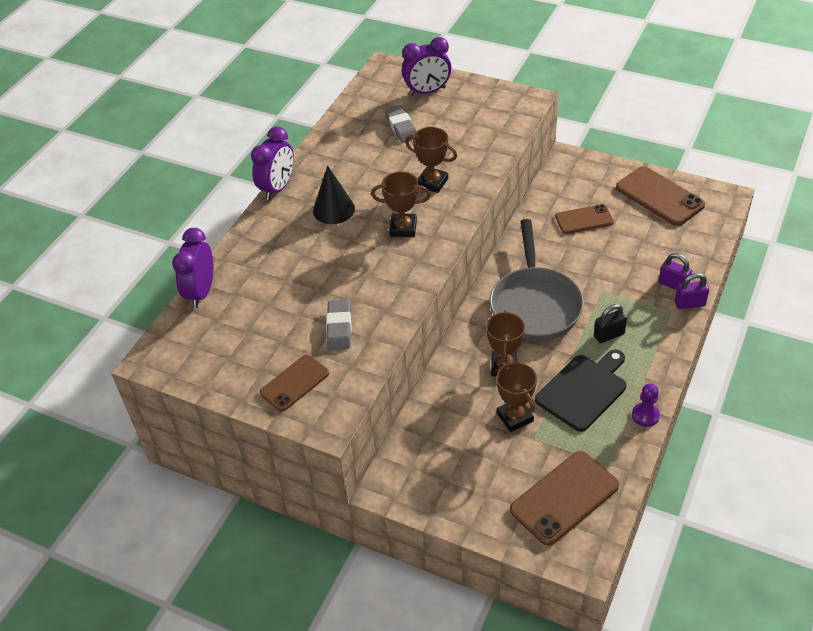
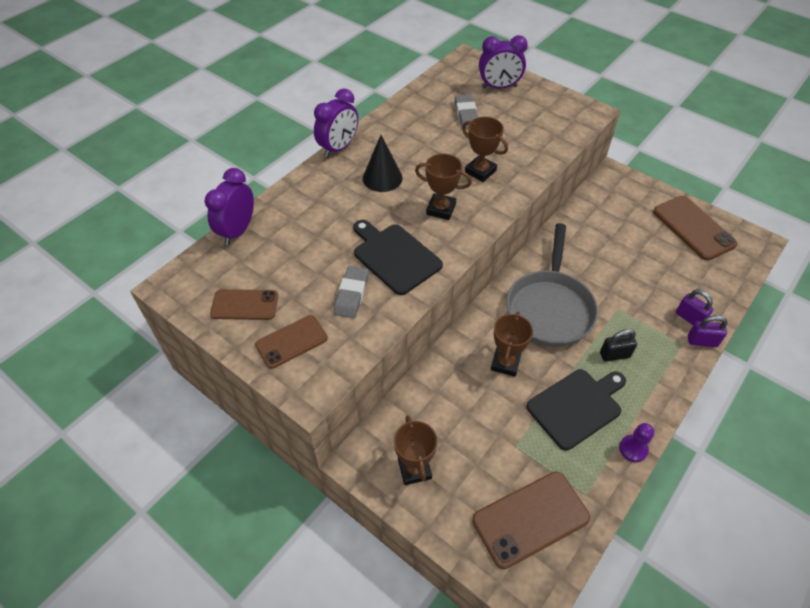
camera: 10 degrees right, 5 degrees up
(370, 283) = (394, 257): none -> black cutting board
(515, 417) = (502, 418): brown trophy -> brown trophy (414, 469)
(584, 219) = (616, 235): brown phone -> brown phone (244, 305)

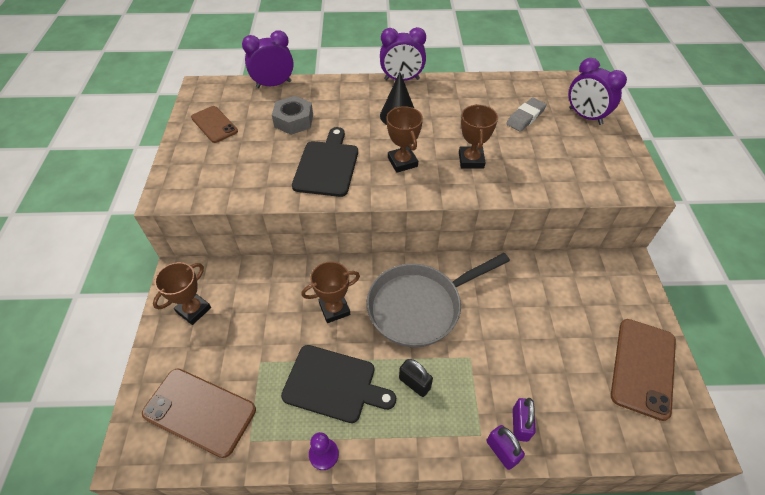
camera: 50 degrees right, 0 degrees up
(291, 342) = (202, 162): brown phone -> none
(309, 245) = (294, 121): none -> grey nut
(351, 294) = (269, 165): grey eraser -> none

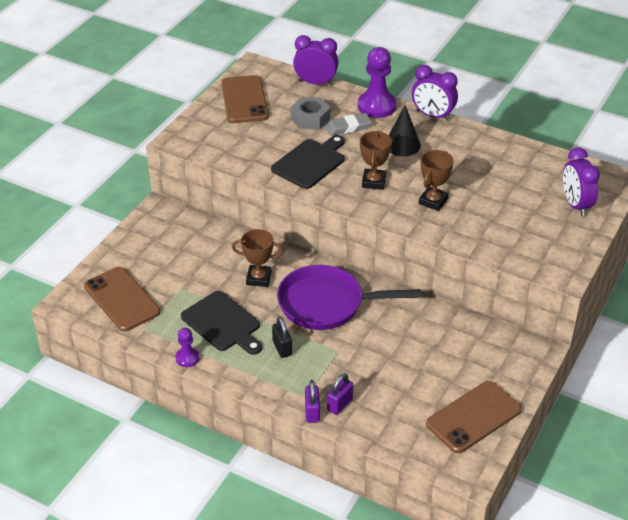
camera: 30 degrees right, 10 degrees down
(193, 310) = (155, 236): brown trophy -> none
(214, 124) = (244, 100): brown phone -> brown phone, size x1.57
(346, 87) = (376, 106): none -> purple pawn
(419, 306) = (326, 304): grey pan -> purple pan
(525, 117) = (517, 186): grey eraser -> grey eraser (348, 127)

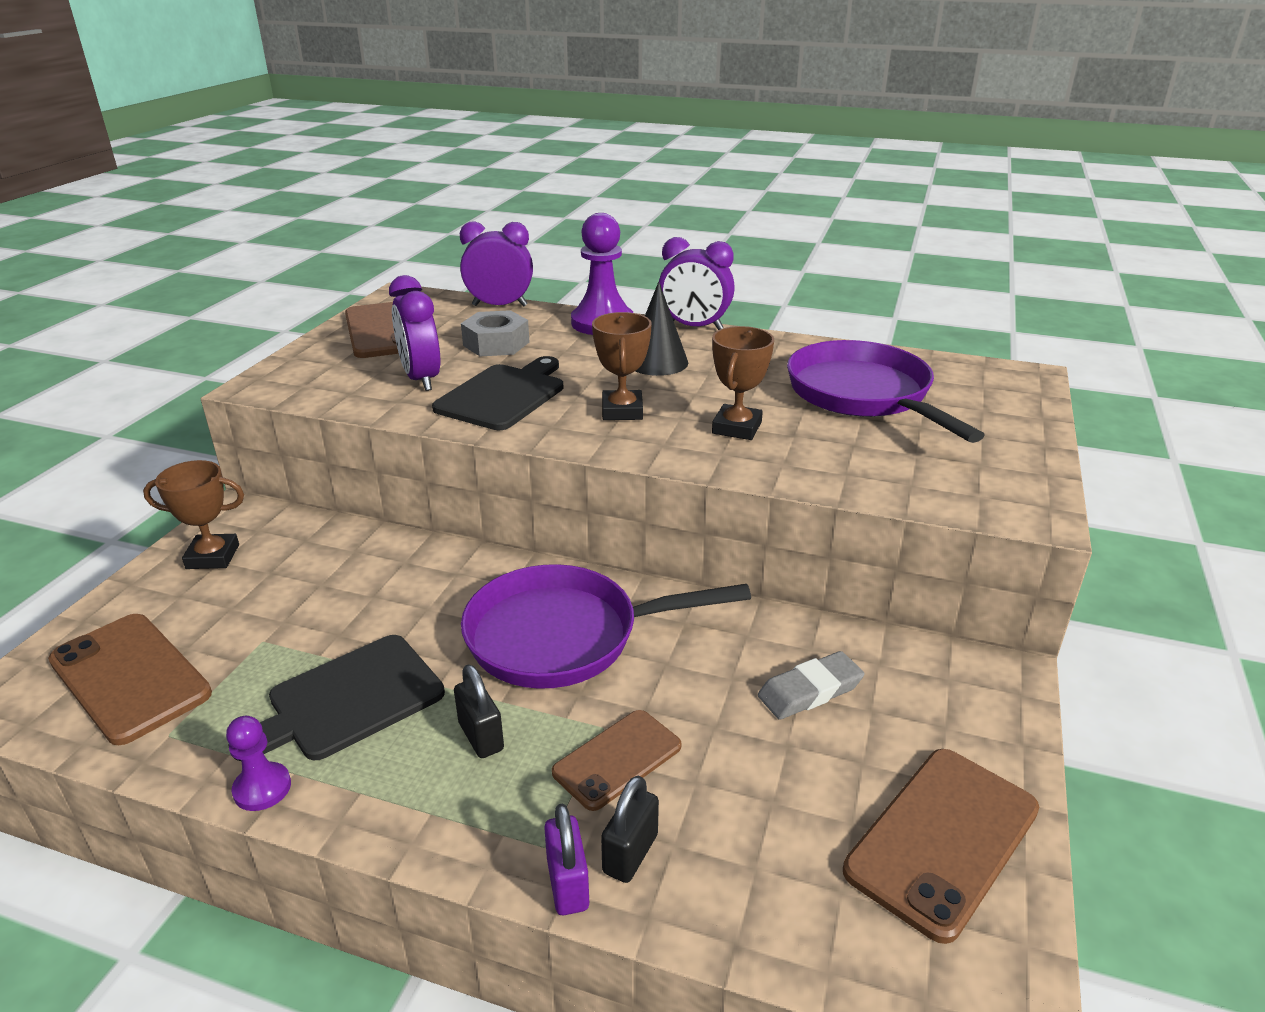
camera: 10 degrees left, 10 degrees down
(223, 323) = (349, 700): black cutting board -> black cutting board turned 105 degrees clockwise
(258, 278) = (424, 605): brown trophy -> brown trophy (213, 557)
(340, 404) = (630, 854): purple padlock -> black padlock
(342, 366) = (617, 759): none -> brown phone
(348, 127) = (561, 349): grey eraser -> grey eraser (810, 691)
(513, 184) = (863, 395): none -> purple pan
(575, 205) = (983, 412): purple clock -> purple clock (421, 379)

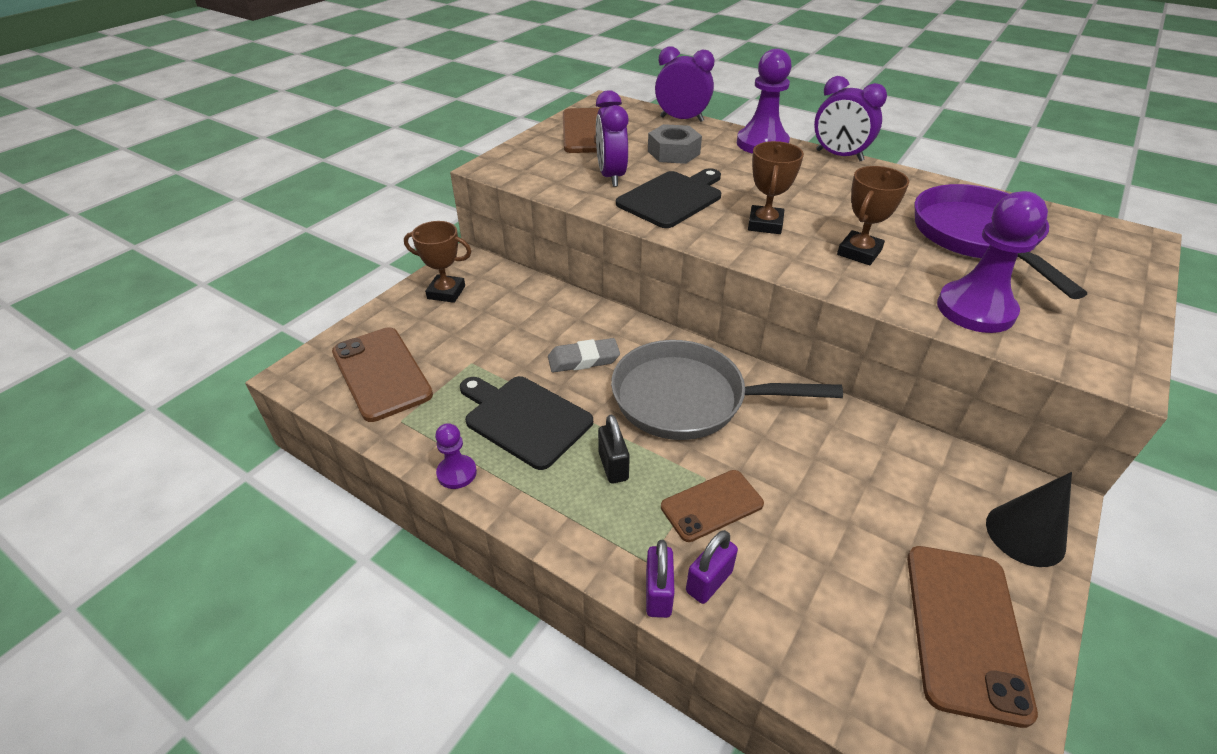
camera: 15 degrees right, 10 degrees up
(349, 700) = (524, 419): black cutting board -> black cutting board turned 60 degrees clockwise
(564, 636) = (687, 399): purple pan -> grey pan
(630, 854) = (709, 581): black padlock -> purple padlock
(657, 362) = (802, 184): black cone -> black cone (1025, 534)
(810, 691) = (876, 481): grey eraser -> grey eraser (583, 359)
(875, 471) = (975, 309): none -> purple pawn
(943, 840) = (965, 630): brown phone -> brown phone turned 45 degrees counterclockwise

